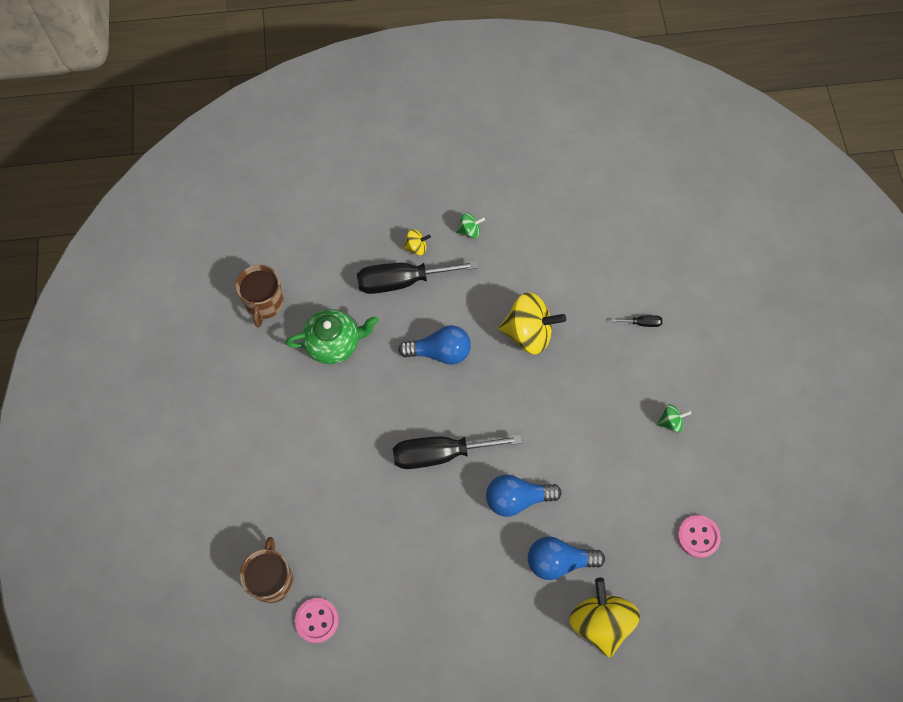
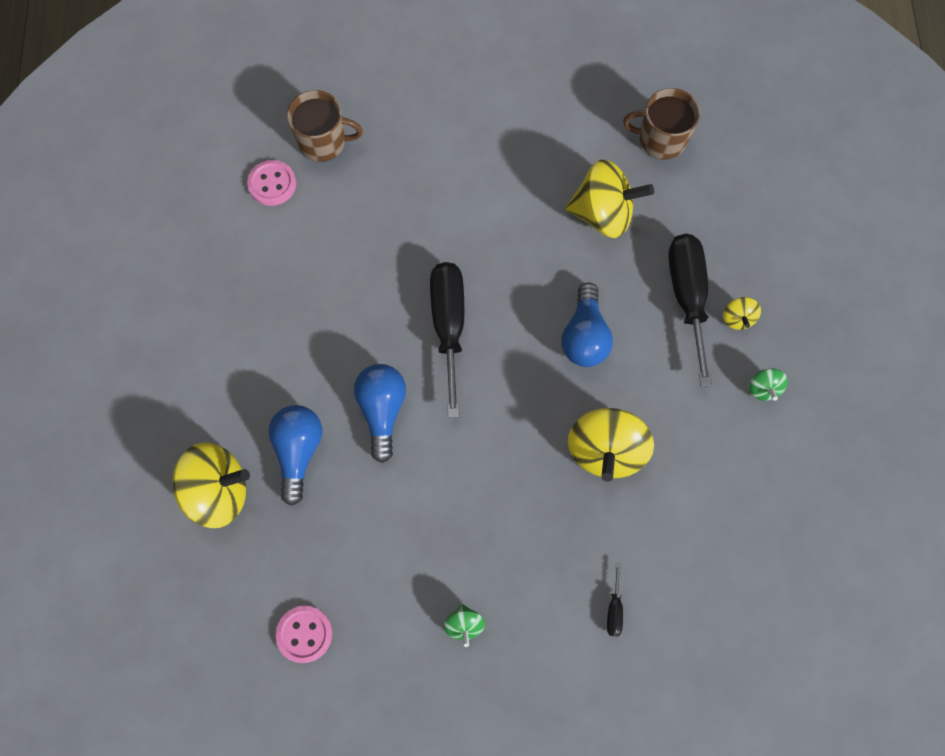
camera: 95 degrees right, 5 degrees up
(334, 343) = (603, 214): green teapot -> yellow spinning top

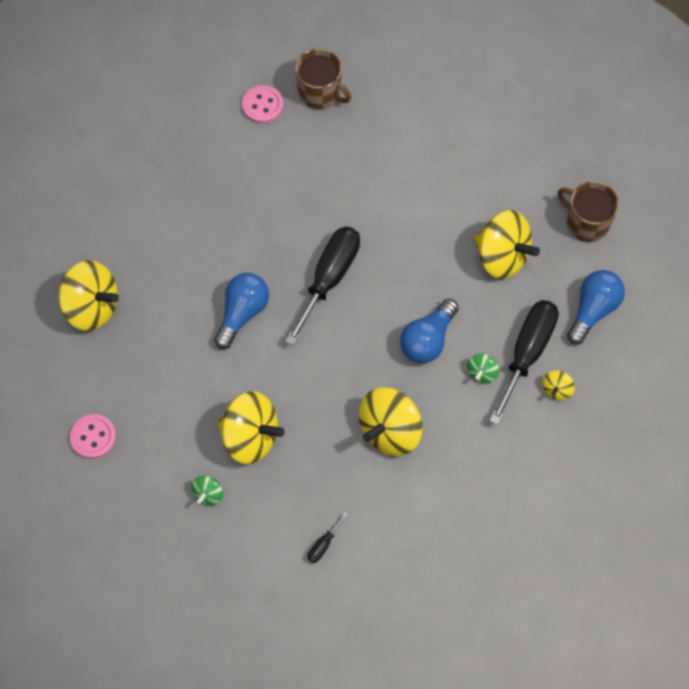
camera: 30 degrees right, 5 degrees down
(298, 451) = (165, 309): blue light bulb -> blue light bulb (593, 310)
(470, 537) = (250, 437): none -> yellow spinning top
(763, 388) = (542, 452): green spinning top -> green spinning top (482, 373)

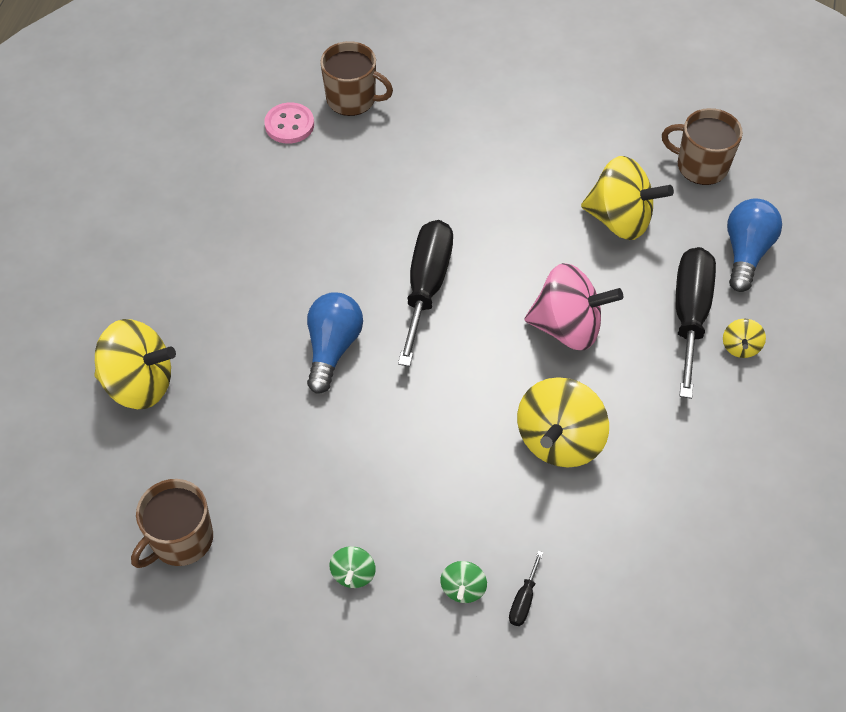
camera: 15 degrees left, 10 degrees down
(93, 437) = (180, 540): pink button -> brown mug
(250, 437) = (387, 490): yellow spinning top -> none
(427, 340) = (567, 327): blue light bulb -> pink spinning top
(482, 373) = (645, 349): green spinning top -> green spinning top (463, 588)

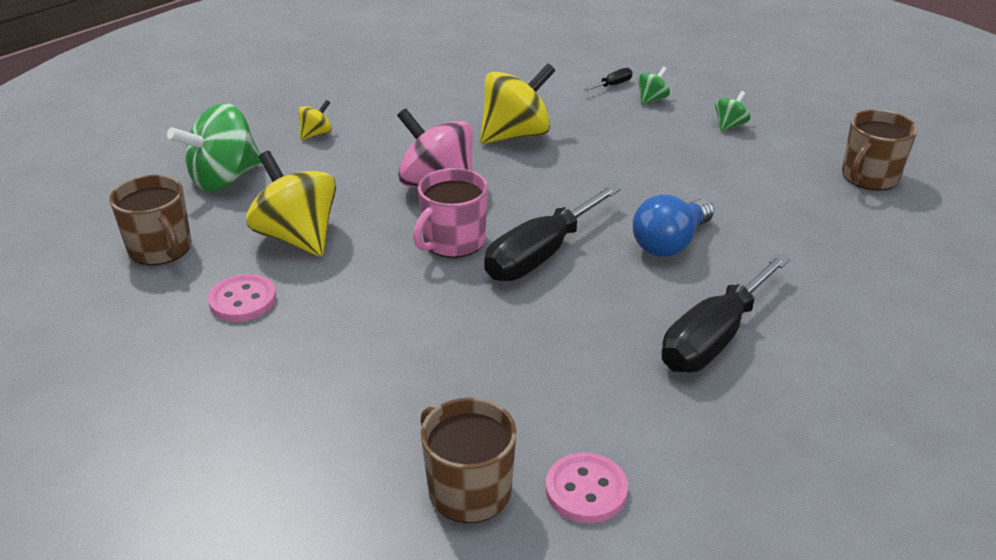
camera: 150 degrees left, 20 degrees down
(140, 383) = (890, 282): yellow spinning top -> none
(180, 540) = (869, 177): brown mug -> brown mug turned 150 degrees clockwise
(503, 269) = (453, 241): none -> pink mug
(595, 152) = (243, 300): none -> pink button
(689, 315) = (328, 161): black screwdriver -> black screwdriver (714, 338)
(746, 252) = (224, 179): blue light bulb -> green spinning top

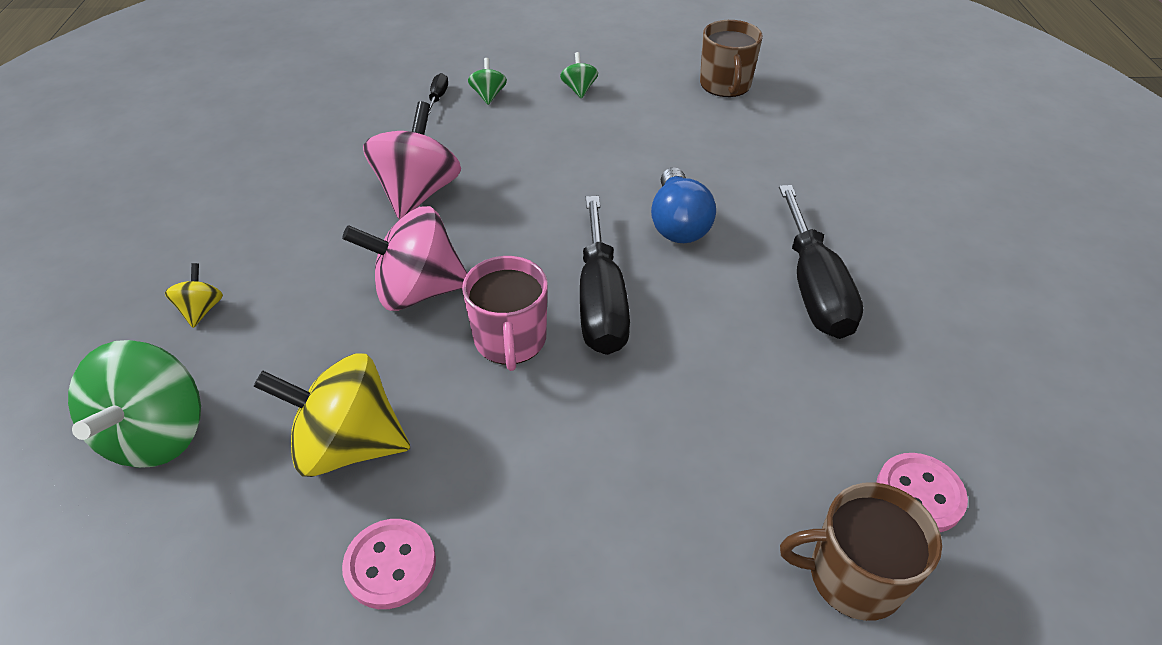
camera: 45 degrees left, 10 degrees up
(161, 249) = (197, 581): brown mug -> none
(515, 135) = (418, 193): yellow spinning top -> pink spinning top

